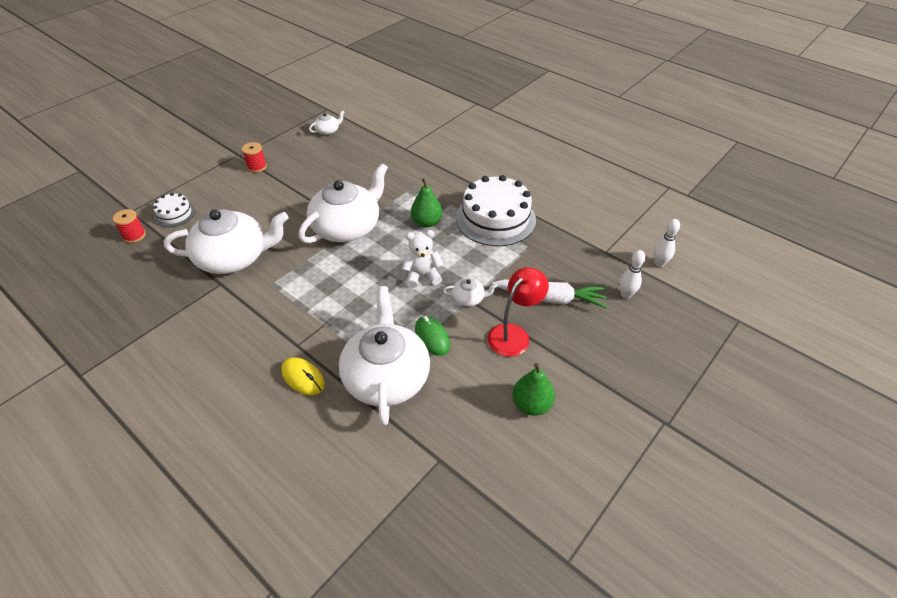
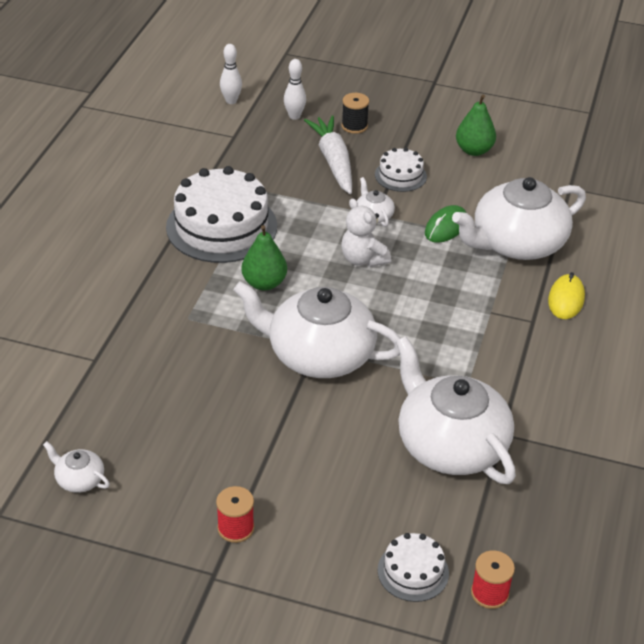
camera: 115 degrees left, 5 degrees down
(514, 334) = (400, 175): red lamp -> white cake
(599, 329) = (354, 126): none -> black spool

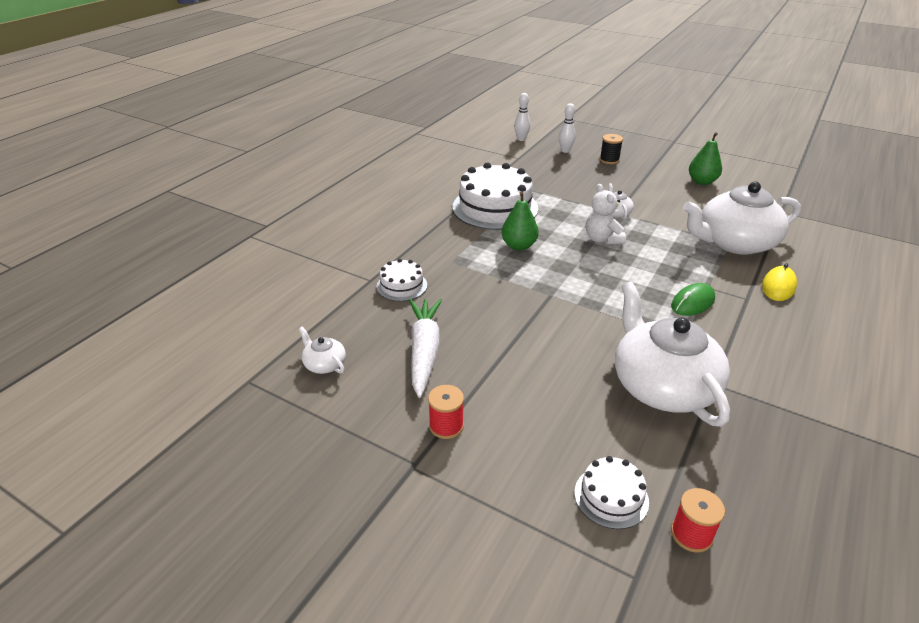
camera: 15 degrees right, 5 degrees down
(319, 354) = (553, 299): white teapot -> none
(333, 161) = (589, 178): white carrot -> white carrot (424, 351)
(400, 175) = (641, 191): white cake -> white cake (402, 286)
(446, 227) = (674, 226): green mouse -> green mouse (692, 303)

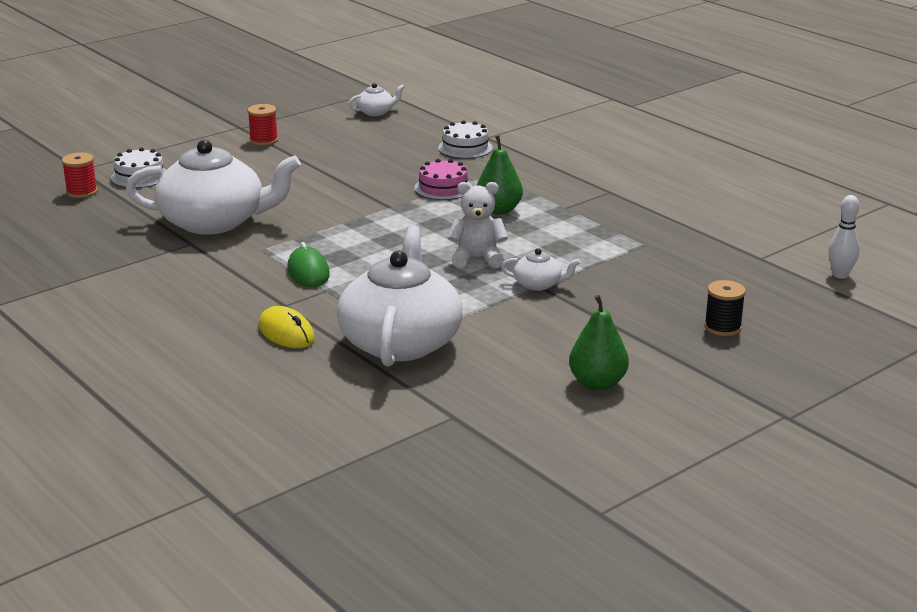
camera: 110 degrees right, 10 degrees down
(424, 351) = (357, 144): white carrot -> none
(495, 207) = (603, 214): white cake -> none
(495, 278) = (443, 188): none -> pink cake
(565, 151) = (775, 300): white bowling pin -> none

